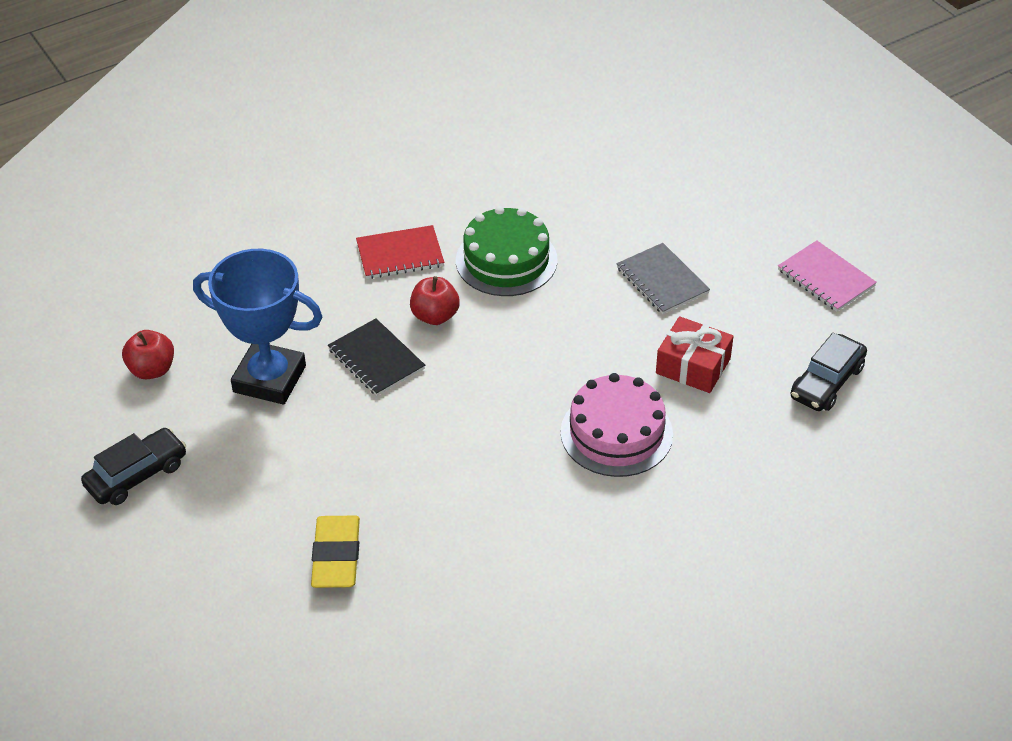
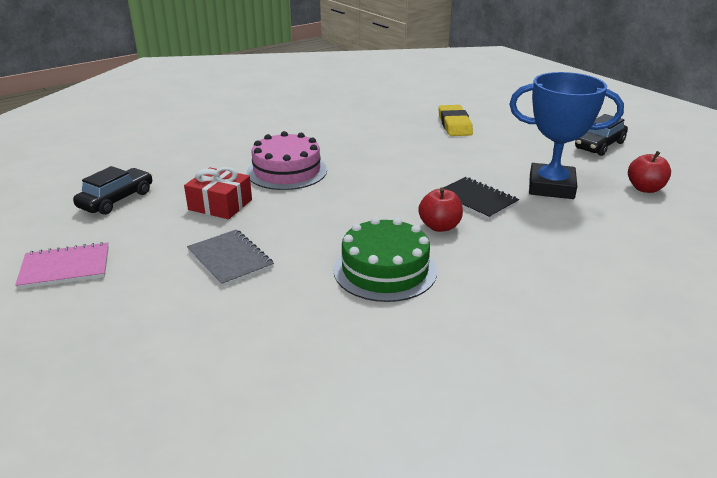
camera: 175 degrees right, 15 degrees down
(400, 254) = (494, 270): red notebook -> none
(825, 278) = (65, 267): pink notebook -> pink notebook turned 60 degrees counterclockwise

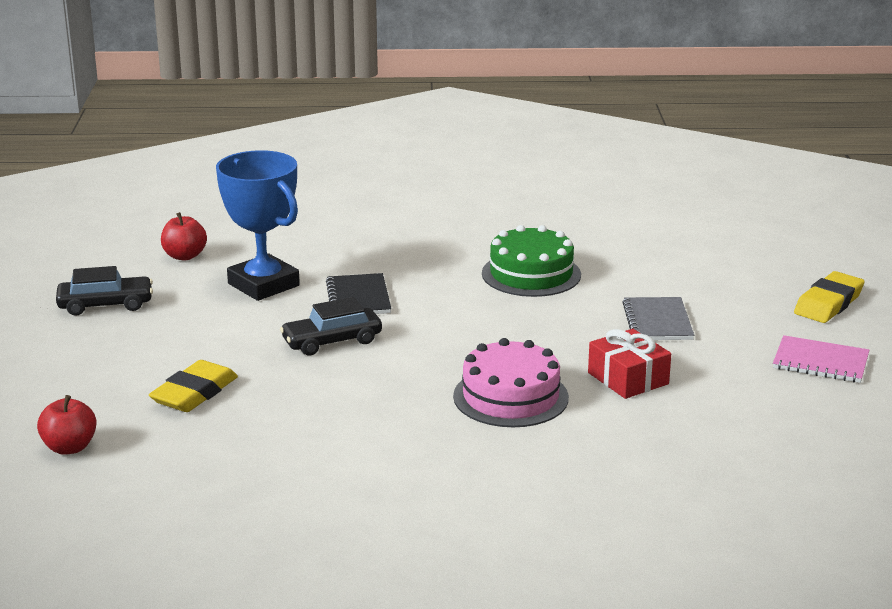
camera: 145 degrees left, 5 degrees down
(60, 346) = (828, 303): none -> yellow eraser
(116, 200) = (749, 425): black car -> black car (332, 341)
(439, 226) = (434, 288): red apple -> red apple (69, 447)

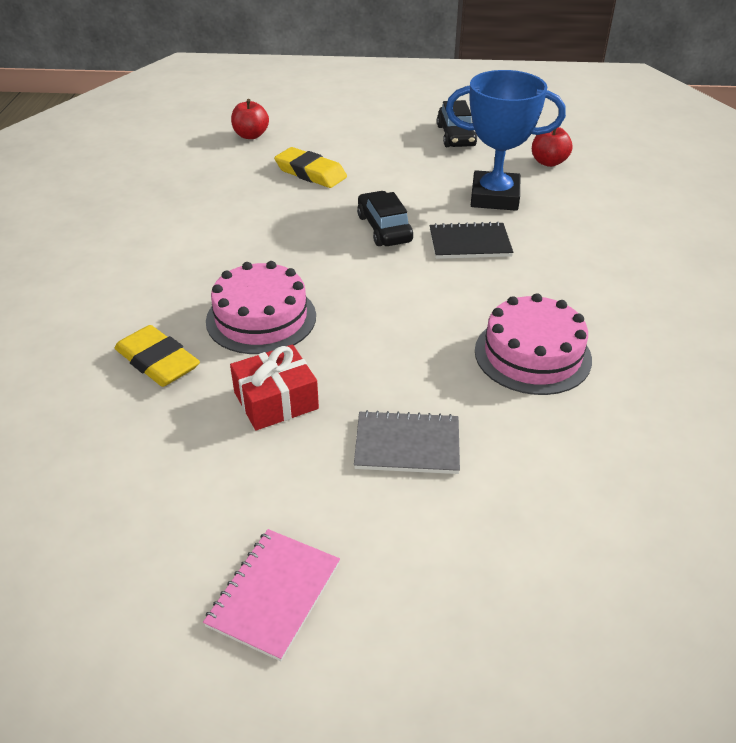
camera: 95 degrees right, 15 degrees up
(263, 285) = (494, 197): blue trophy -> blue trophy turned 45 degrees clockwise
(531, 274) = (532, 355): green cake -> pink cake
(828, 303) = (455, 656): yellow eraser -> yellow eraser (158, 361)

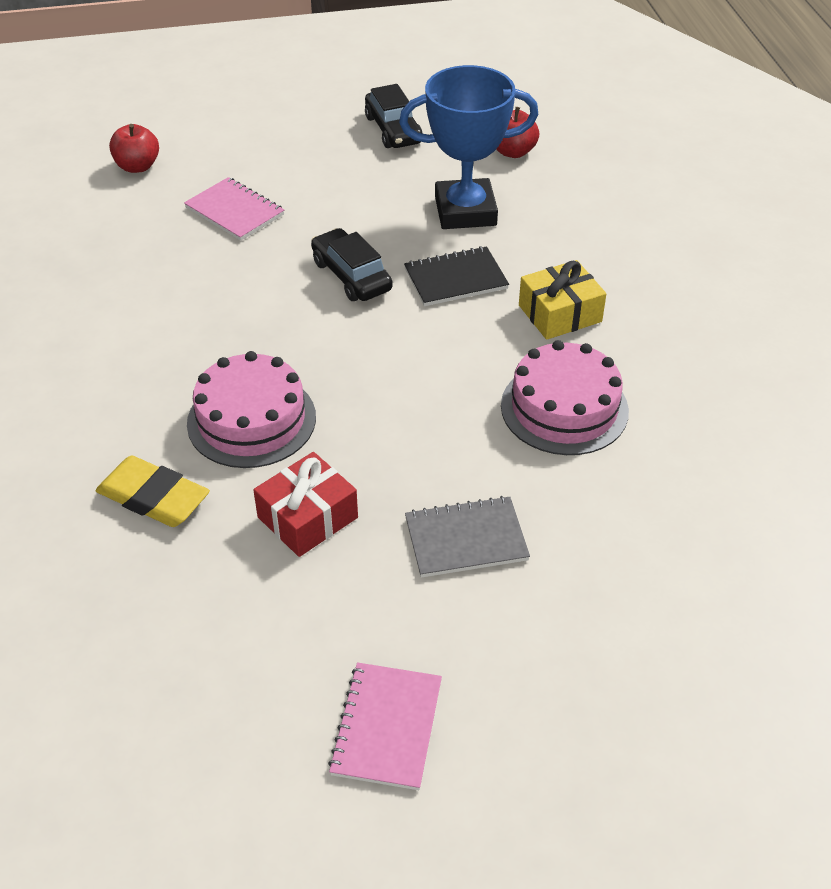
camera: 15 degrees left, 5 degrees up
(310, 173) = (235, 211): yellow eraser -> pink notebook
(551, 281) = (560, 313): none -> yellow gift

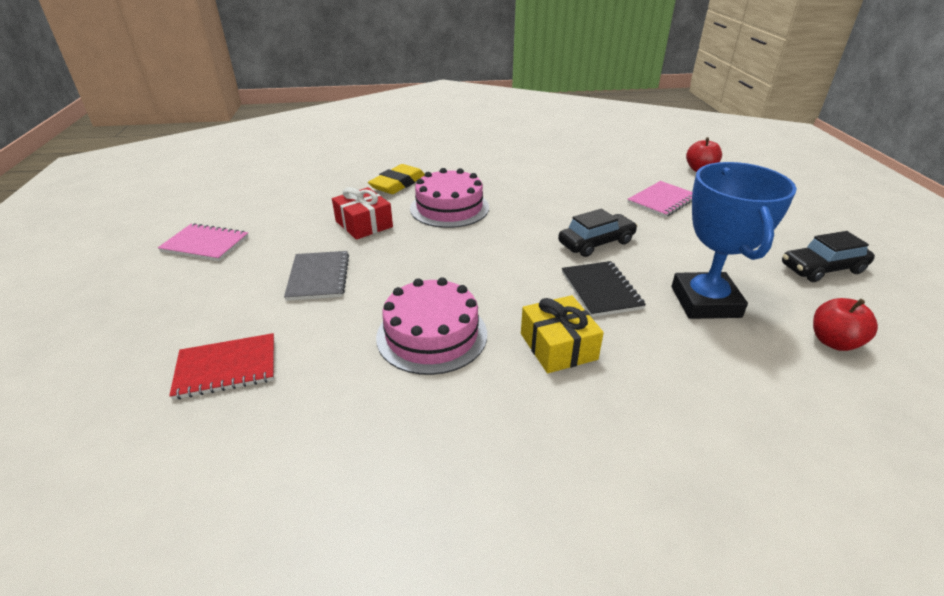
camera: 95 degrees right, 10 degrees down
(666, 580) = (226, 368): none -> red notebook

